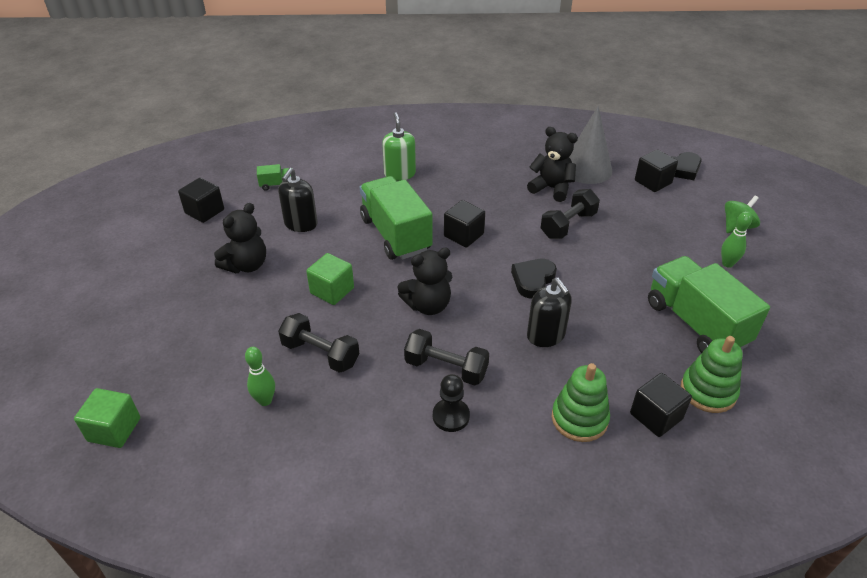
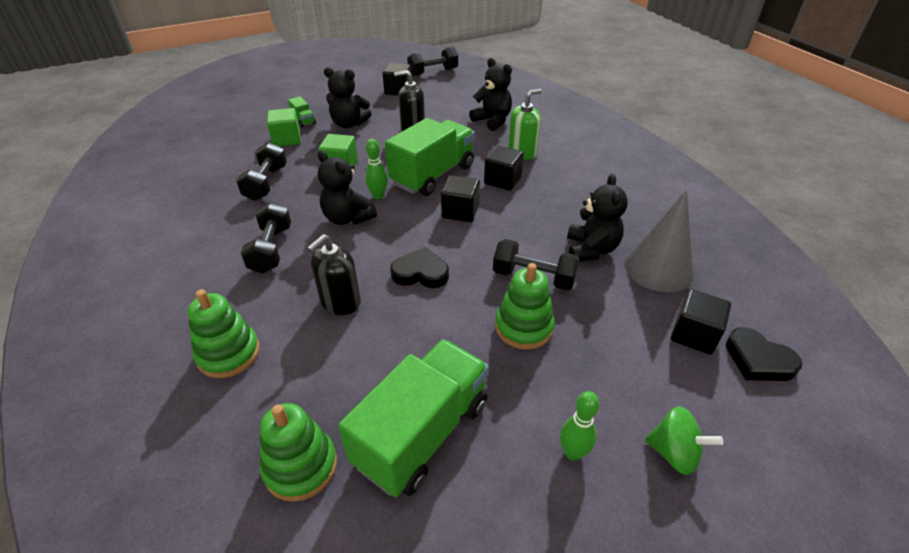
camera: 65 degrees right, 0 degrees up
(114, 429) = (173, 133): green cube -> green cube (287, 139)
(188, 176) = (433, 72): none -> black dumbbell
(265, 400) = (211, 176): green bowling pin -> green bowling pin (378, 196)
(277, 185) = (454, 105): green truck -> green truck (303, 120)
(330, 172) = (492, 121): none -> black teddy bear
(451, 416) = (214, 268): black pawn -> none
(617, 247) = (523, 327): none -> green stacking toy
(656, 416) = (246, 419): black cube -> black cube (502, 180)

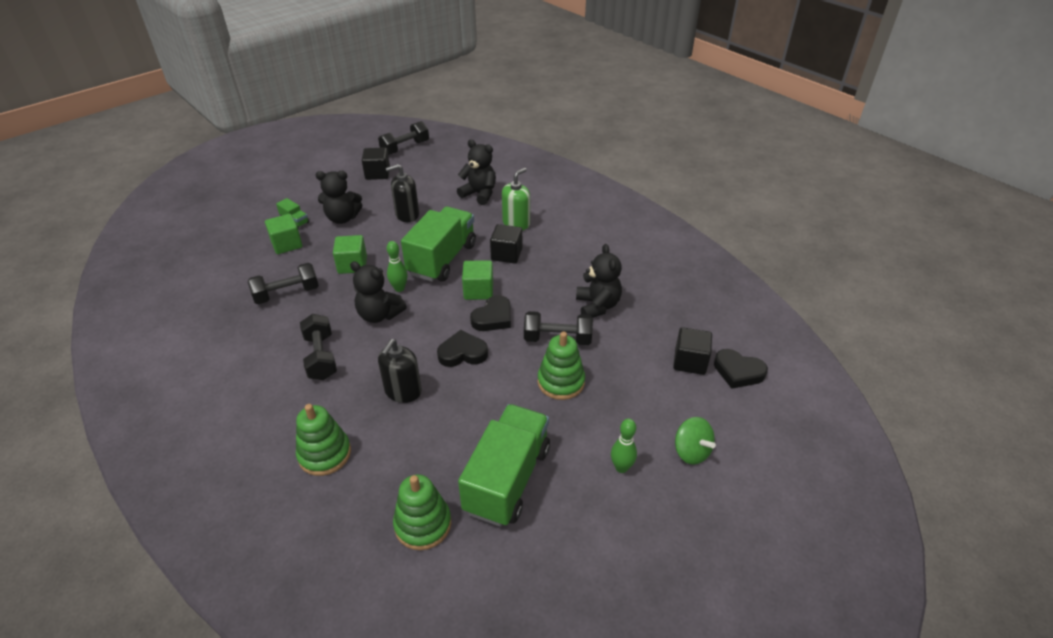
camera: 15 degrees left, 0 degrees up
(266, 183) = (287, 294): black dumbbell -> black dumbbell turned 75 degrees clockwise
(460, 211) = (478, 291): black cube -> green cube
(467, 241) = (493, 317): none -> black heart
(658, 268) = (653, 312): grey cone -> none
(674, 453) = (691, 451): green spinning top -> green spinning top turned 45 degrees clockwise

